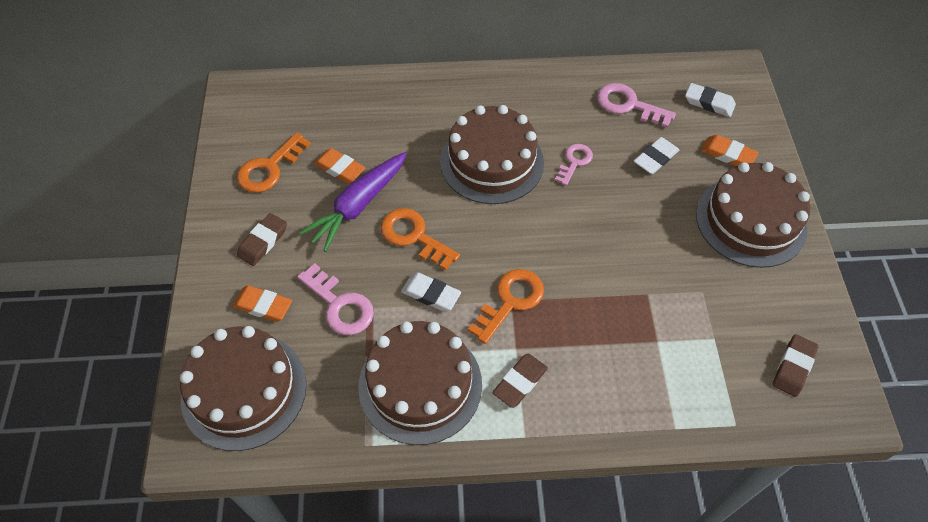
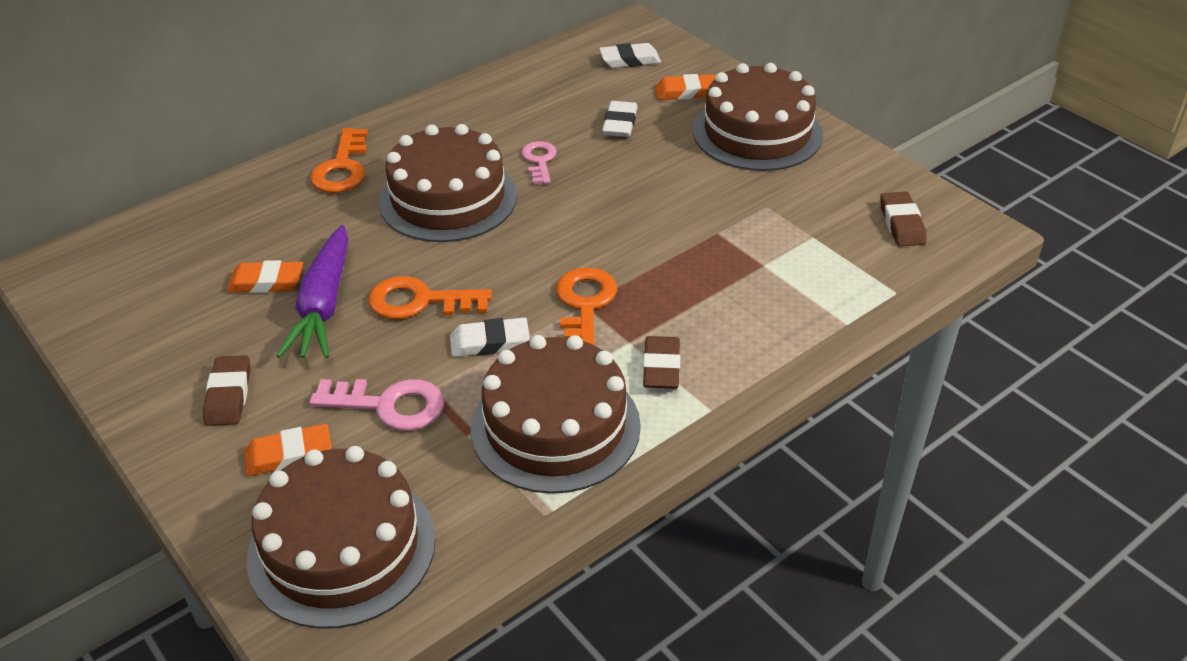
camera: 35 degrees left, 15 degrees down
(269, 168) = (169, 322): orange key -> orange key (342, 168)
(628, 105) = (551, 93): pink key -> none

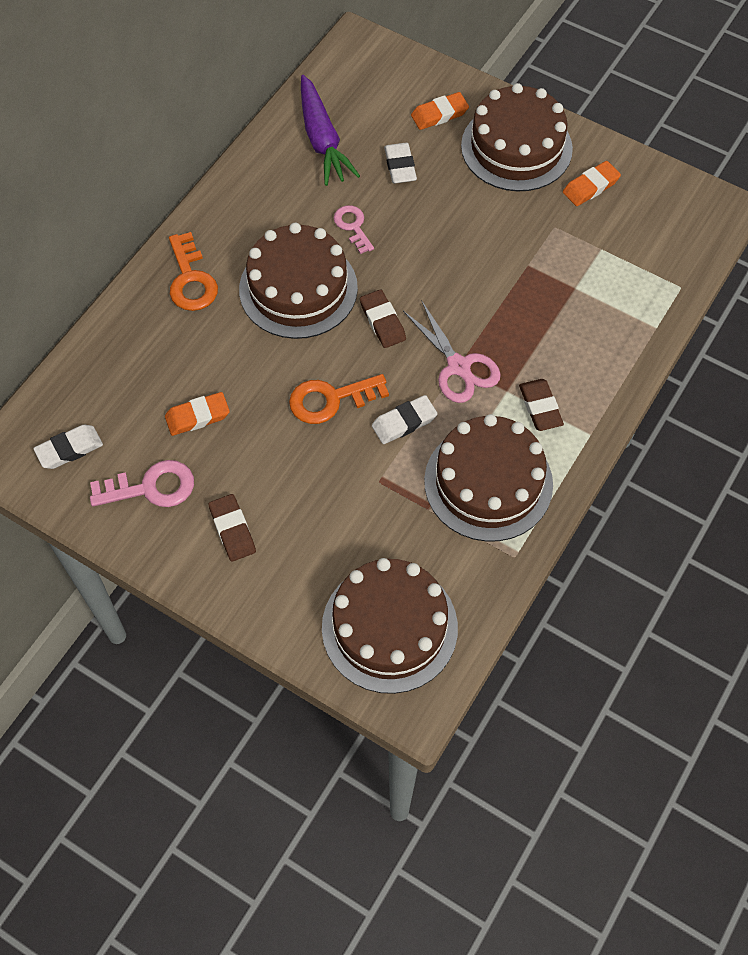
camera: 20 degrees left, 20 degrees up
(288, 455) = (309, 566): orange eraser -> orange eraser (590, 187)
(323, 305) = (257, 426): purple carrot -> purple carrot (322, 140)
(388, 405) = (358, 501): pink key -> pink key (151, 487)
(584, 305) = (458, 366): orange key -> pink scissors
(630, 60) = (375, 87): white eraser -> white eraser (69, 449)
(901, 223) = (662, 217): brown eraser -> brown eraser (382, 321)

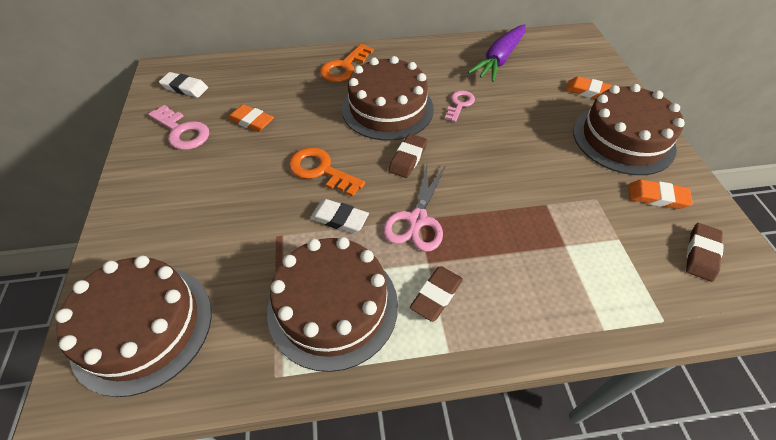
camera: 50 degrees right, 10 degrees down
(232, 530) = (175, 184): brown eraser -> brown eraser (701, 254)
(400, 166) = (528, 98): white eraser -> none

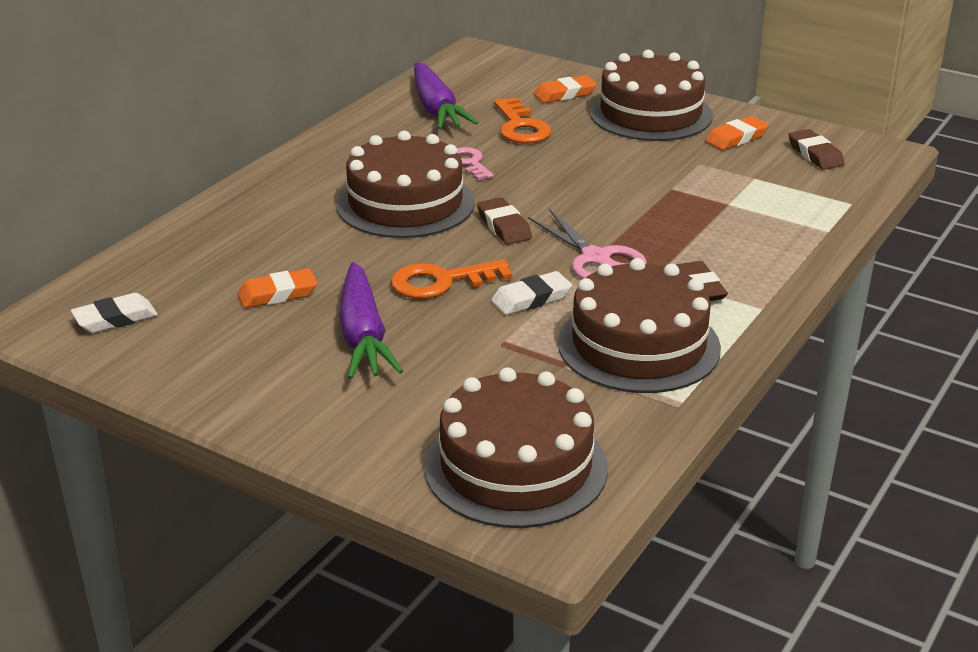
camera: 50 degrees left, 20 degrees down
(182, 131) = (212, 348): pink key -> none
(237, 174) = (363, 336): none -> purple carrot
(344, 67) = (281, 197): orange key -> orange key (520, 127)

